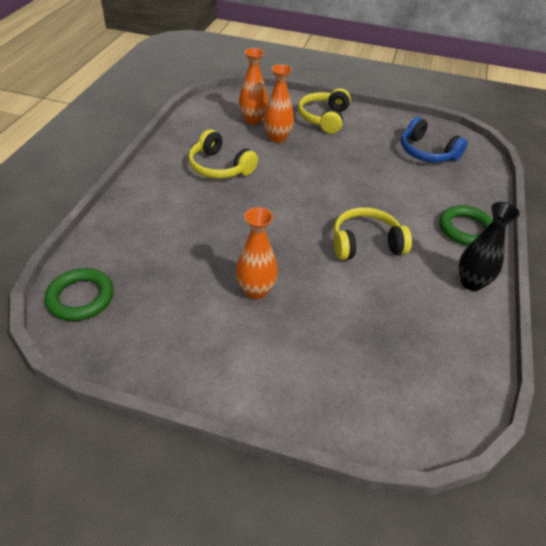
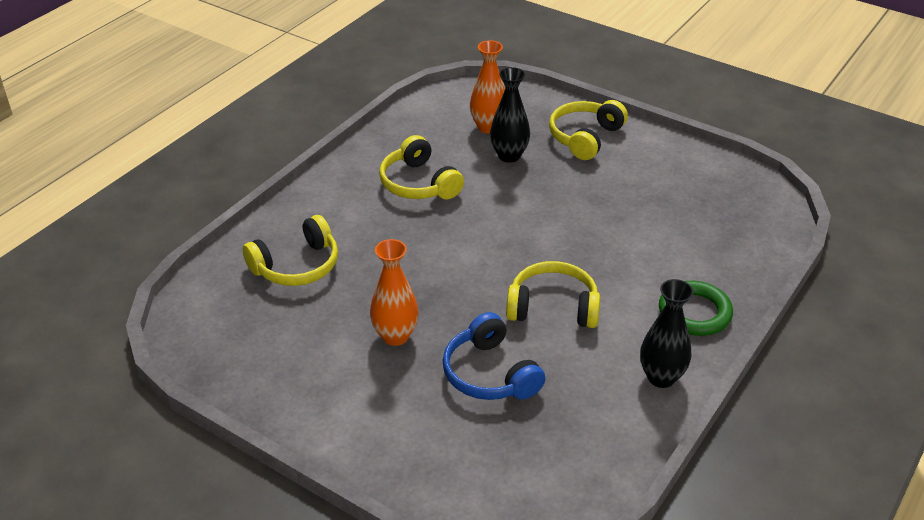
camera: 20 degrees right, 5 degrees down
(81, 297) = (206, 307): green ring -> none
(148, 247) = (297, 266): none -> yellow headphones
(277, 138) = (509, 156): orange vase -> black vase
(427, 152) = (703, 204): blue headphones -> blue headphones (490, 374)

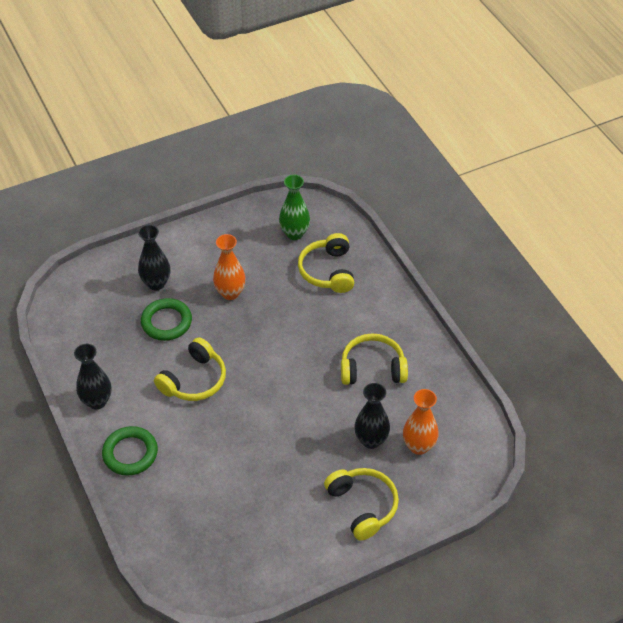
camera: 120 degrees right, 10 degrees up
(247, 320) = (294, 233): none -> green vase
(433, 418) = (156, 283): none -> black vase
(490, 374) = (166, 322): blue headphones -> green ring

